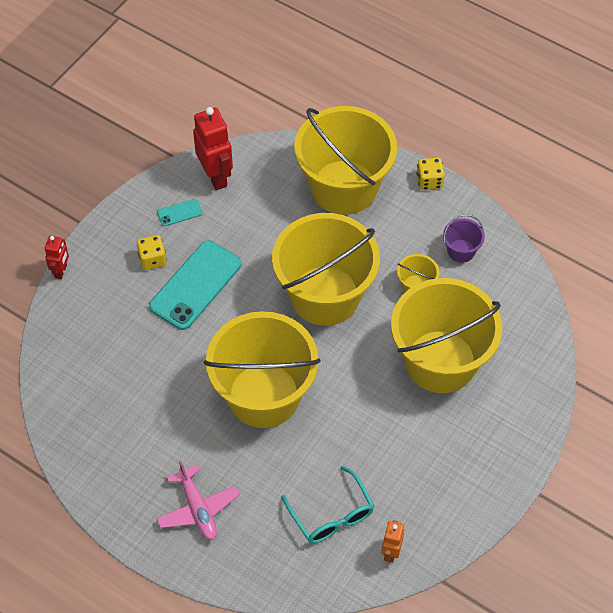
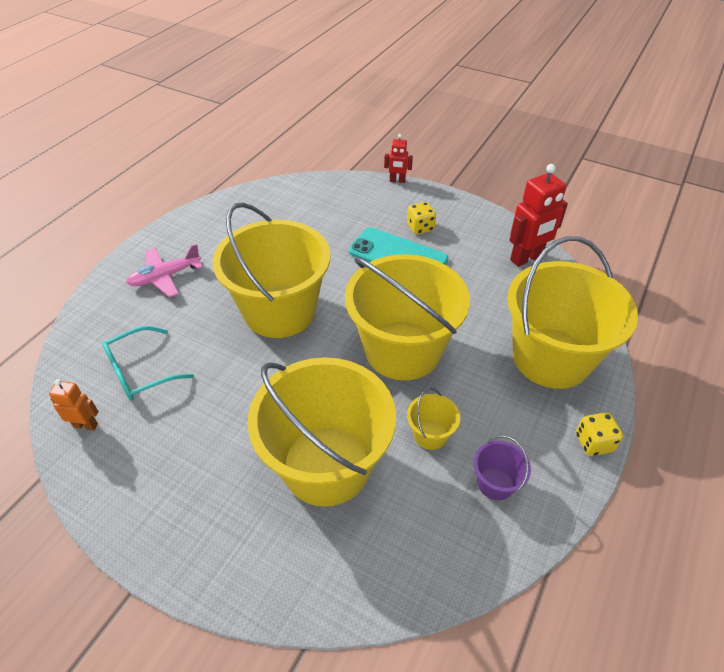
camera: 85 degrees right, 10 degrees down
(179, 213) = (476, 239): turquoise phone -> none

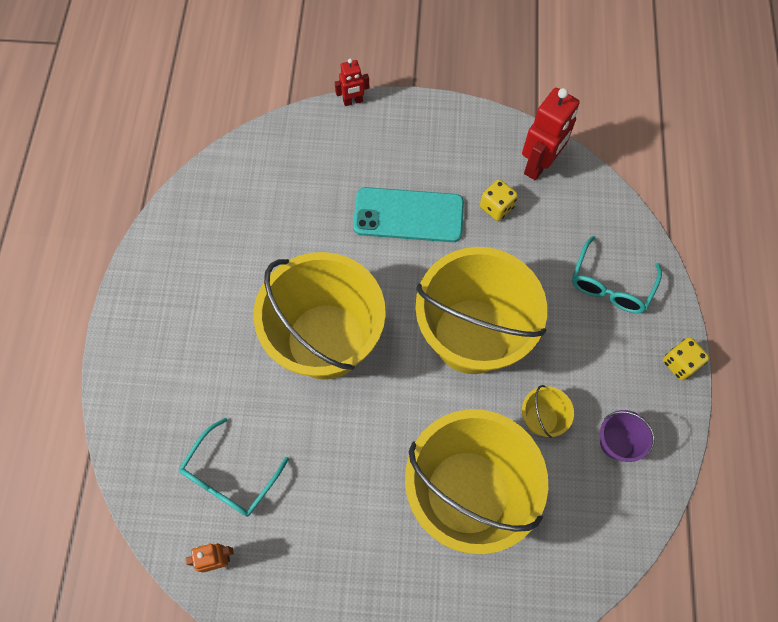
camera: 25 degrees left, 20 degrees up
(165, 277) = (174, 349): pink plane -> none
(420, 227) = (412, 164): yellow dice -> yellow dice (496, 207)
(551, 358) = (610, 284): yellow bucket -> turquoise glasses

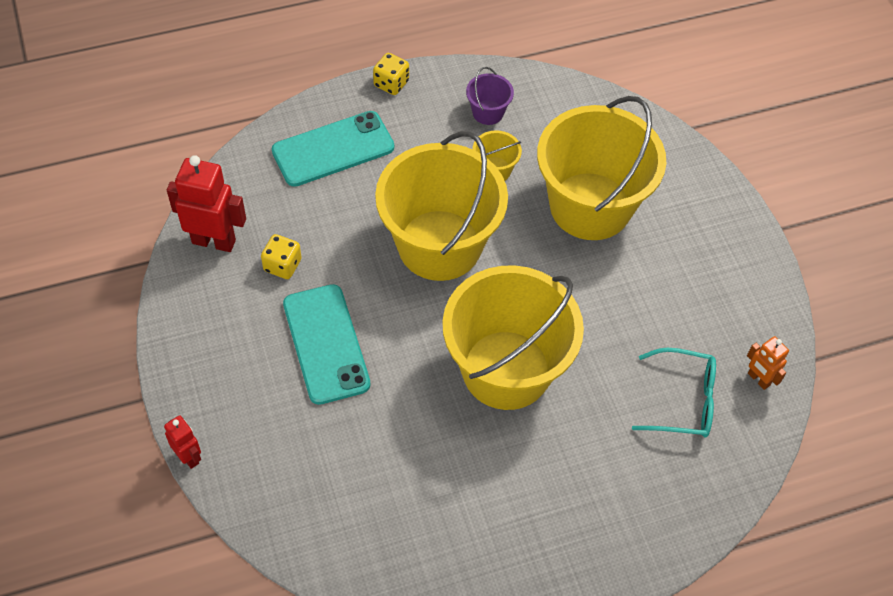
camera: 115 degrees left, 10 degrees down
(610, 284) = (333, 149): turquoise glasses -> turquoise phone

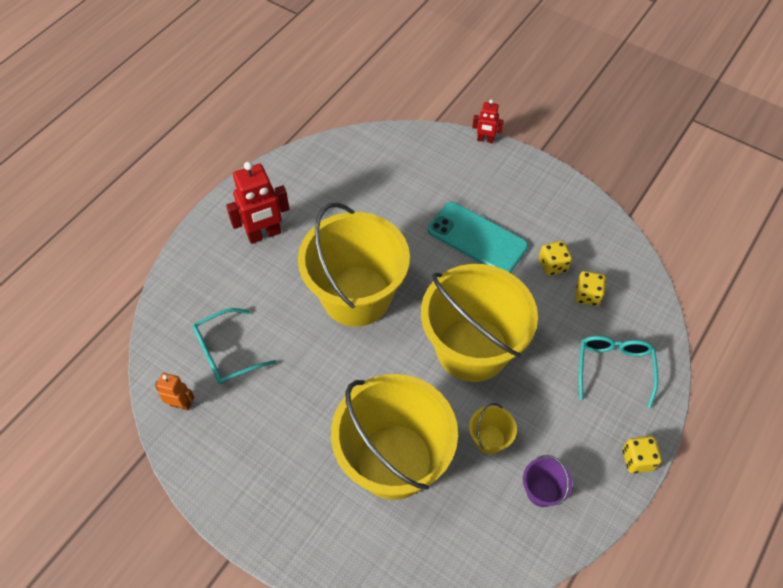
camera: 145 degrees right, 0 degrees up
(214, 241) = (608, 251): red robot -> red robot (264, 234)
(283, 218) = (587, 295): none -> yellow dice
(333, 149) = (614, 368): turquoise phone -> turquoise glasses

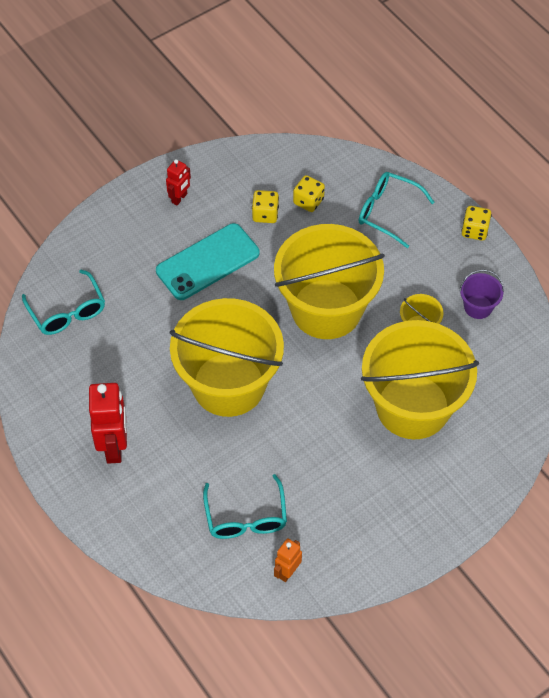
camera: 70 degrees left, 0 degrees up
(380, 159) = (67, 311): none -> turquoise glasses
(485, 140) = (89, 211): red robot -> red robot (179, 198)

